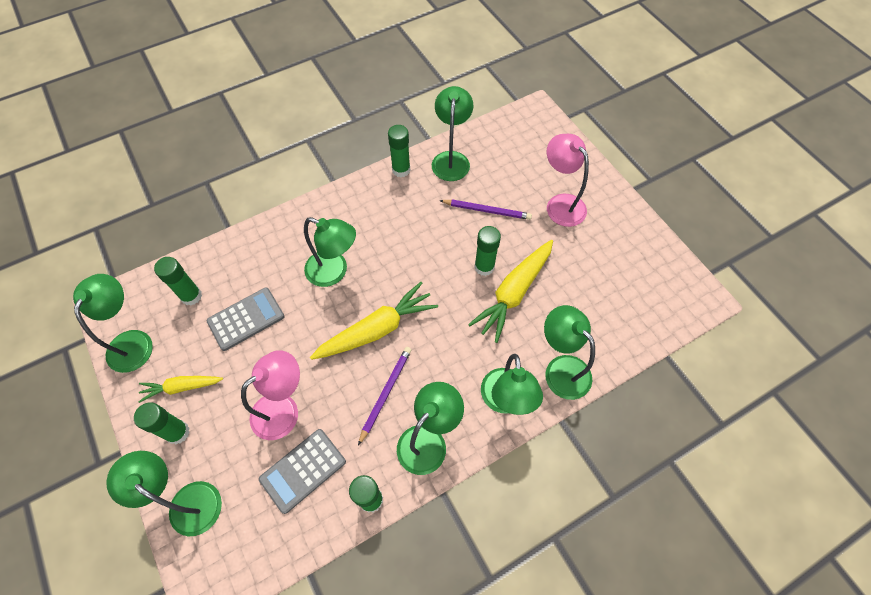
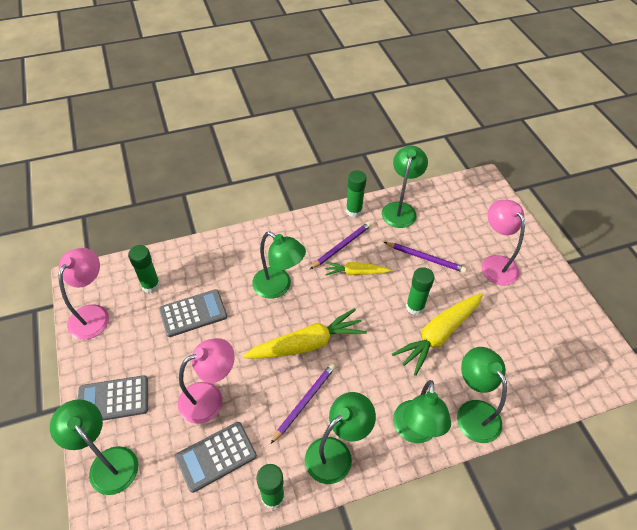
camera: 10 degrees right, 10 degrees down
(133, 341) = (93, 314): green lamp -> pink lamp
(178, 432) = (113, 400): green glue stick -> grey calculator
(181, 387) = (125, 361): yellow carrot -> yellow carrot (355, 272)
(395, 213) = (341, 246): none -> purple pencil

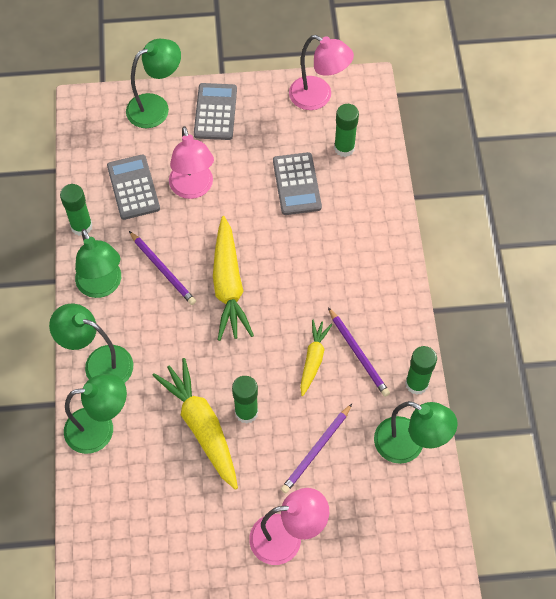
camera: 105 degrees right, 10 degrees up
(278, 287) = (311, 271): green lamp -> none

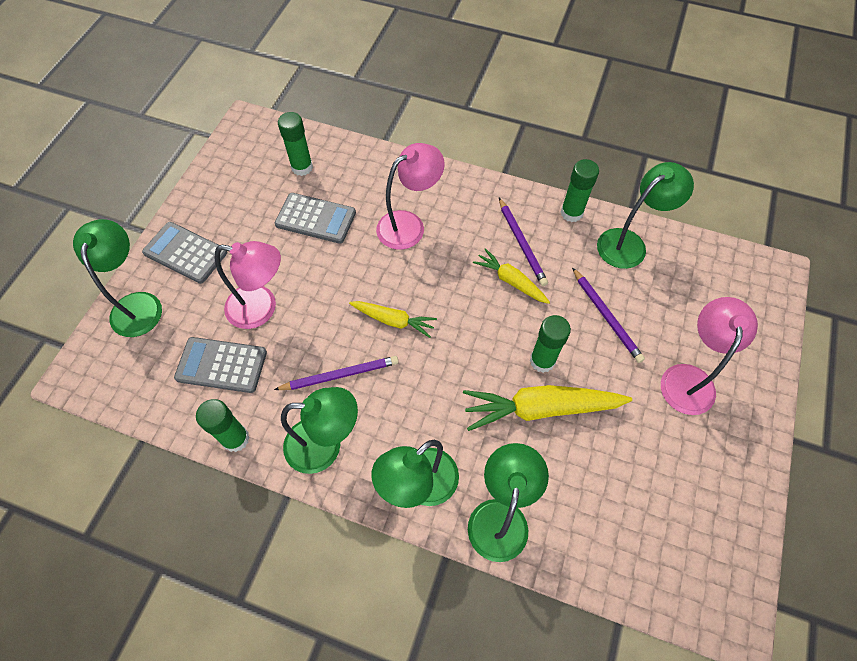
camera: 65 degrees left, 0 degrees up
(229, 286) = (394, 320): yellow carrot -> yellow carrot, size x0.58
(318, 97) = (233, 164): pink lamp -> pink lamp (409, 225)
(358, 353) = (522, 243): purple pencil -> purple pencil turned 75 degrees clockwise

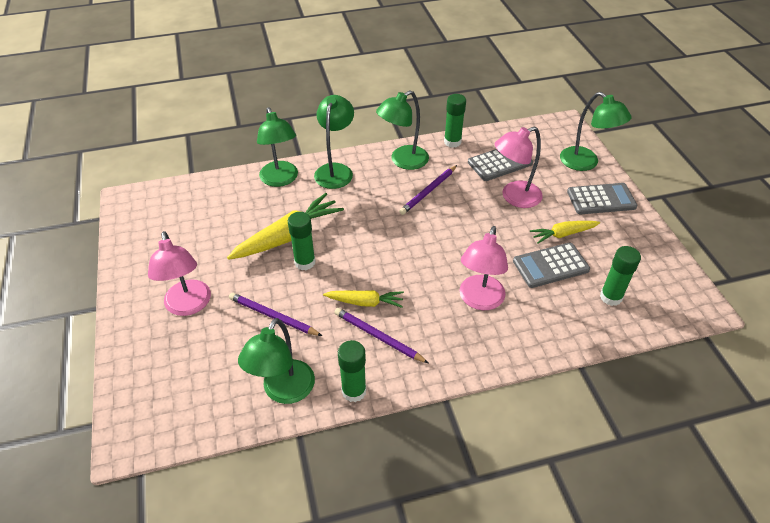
camera: 145 degrees right, 15 degrees down
(394, 320) = (425, 233): yellow carrot -> yellow carrot (563, 234)

